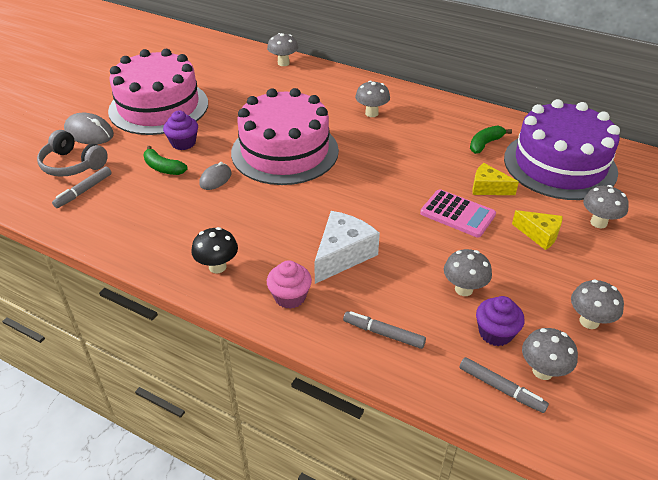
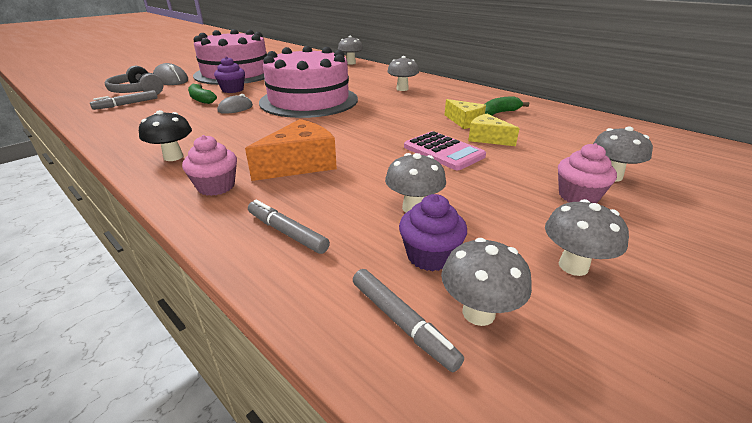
camera: 15 degrees right, 10 degrees down
(342, 255) = (300, 164): white cheese -> orange cheese
(539, 235) = (531, 177): yellow cheese -> yellow cheese (464, 122)
(559, 165) = (575, 132): purple cake -> none
(579, 251) = (578, 196): none -> pink cupcake

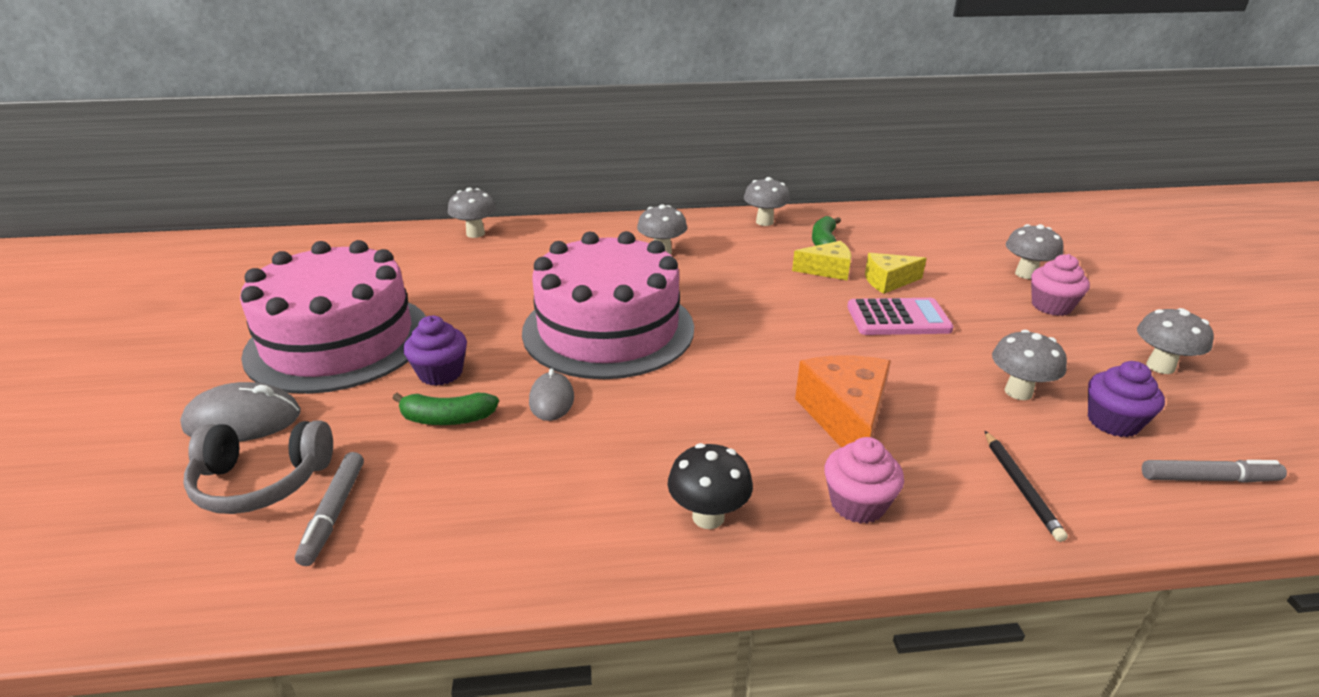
camera: 50 degrees left, 0 degrees up
(287, 232) = (1021, 487): grey marker -> black pencil
(478, 313) = (1207, 437): grey mushroom -> grey mushroom (764, 222)

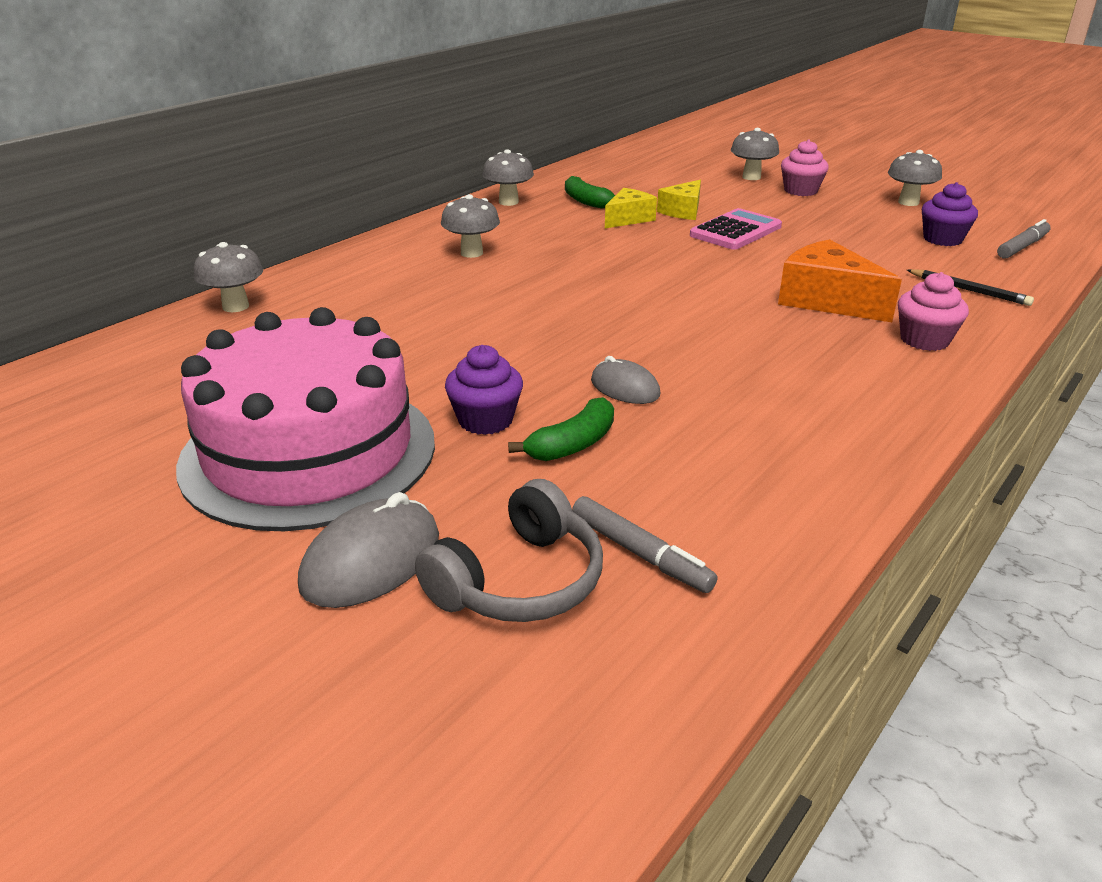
camera: 45 degrees left, 0 degrees up
(608, 329) = (556, 323): pink cake -> none
(708, 517) = (873, 392): black mushroom -> none
(1018, 392) = (876, 244): grey mushroom -> none

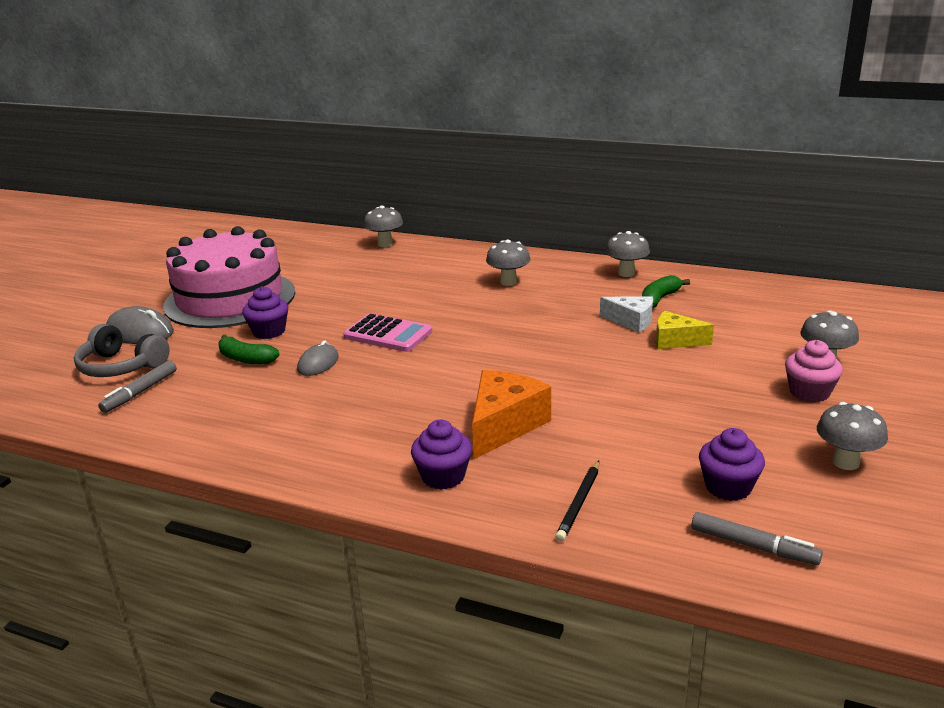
camera: 75 degrees right, 5 degrees down
(628, 219) = (631, 321): yellow cheese -> white cheese
(735, 231) = (644, 370): pink calculator -> pink calculator (388, 334)
(924, 340) = (443, 476): pink cupcake -> purple cupcake

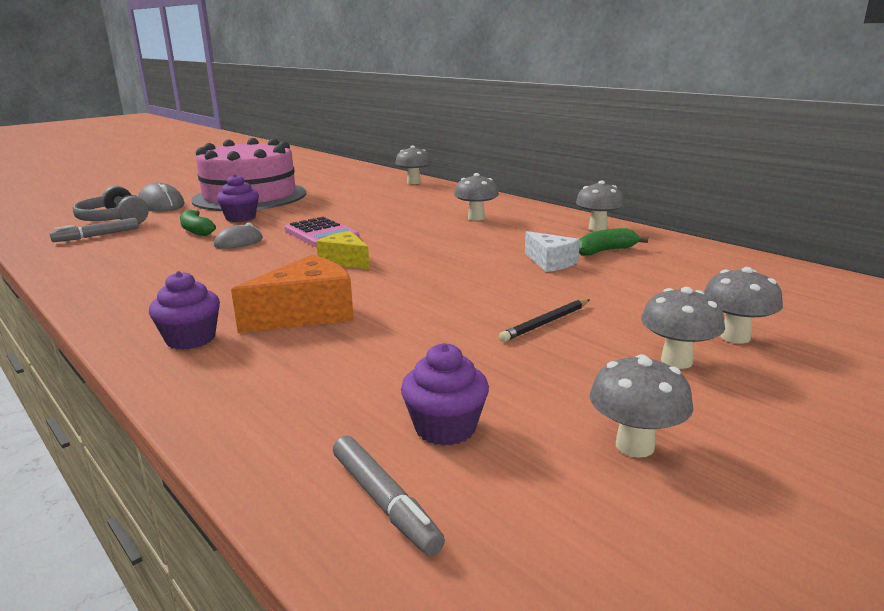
camera: 25 degrees right, 5 degrees down
(579, 503) = (267, 395): black pencil -> black pencil (546, 323)
(675, 341) = (575, 285): yellow cheese -> yellow cheese (345, 261)
(809, 392) = (676, 361): pink cupcake -> grey mushroom

